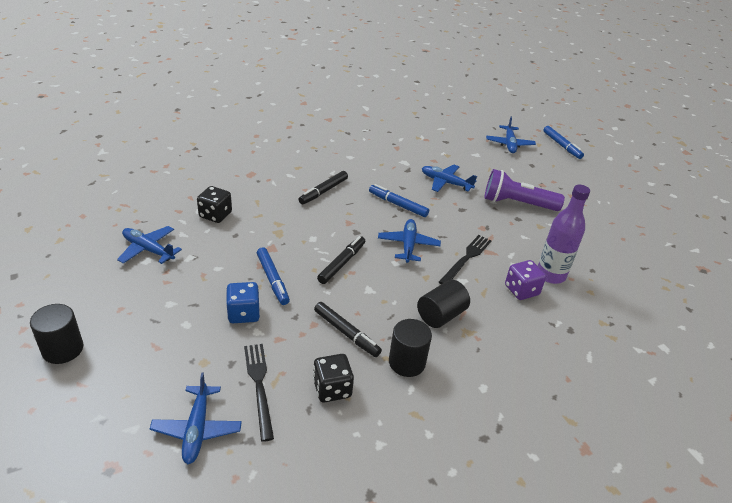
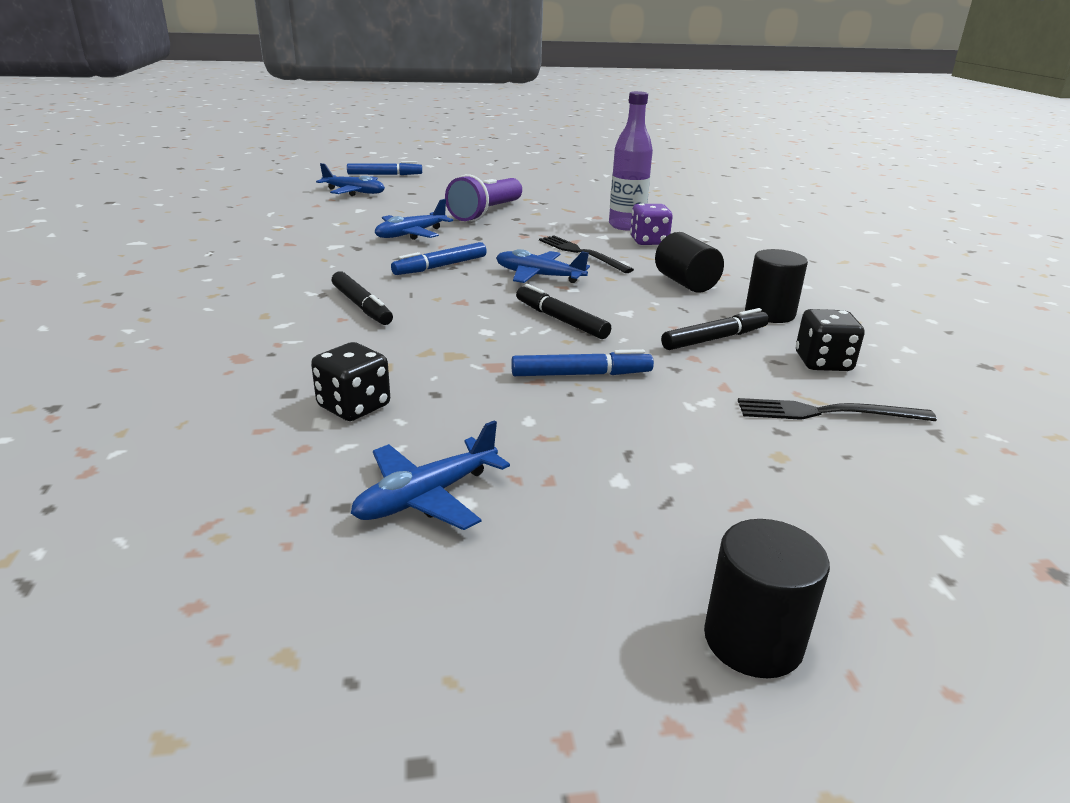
camera: 70 degrees left, 10 degrees down
(197, 429) = (931, 474): blue plane -> none
(243, 313) = (662, 408): blue dice -> none

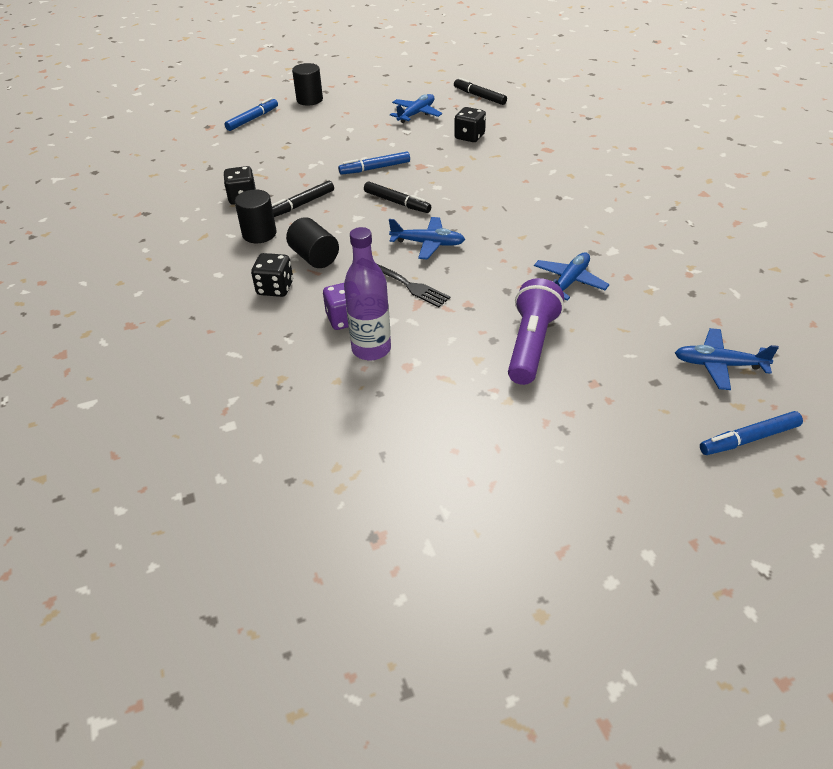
camera: 170 degrees right, 15 degrees up
(362, 306) = (524, 191): black marker -> black marker (479, 96)
(440, 266) = (507, 240): blue marker -> blue marker (252, 119)
(728, 267) = (275, 288): none -> black dice
(827, 413) = (255, 168): black fork -> none

